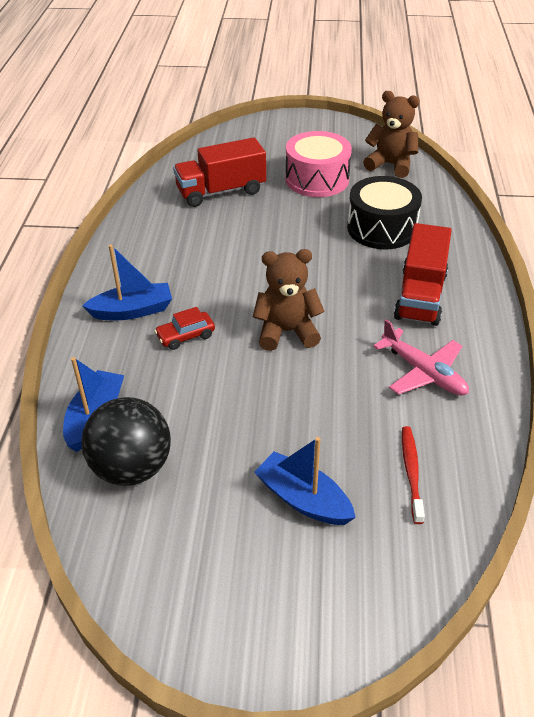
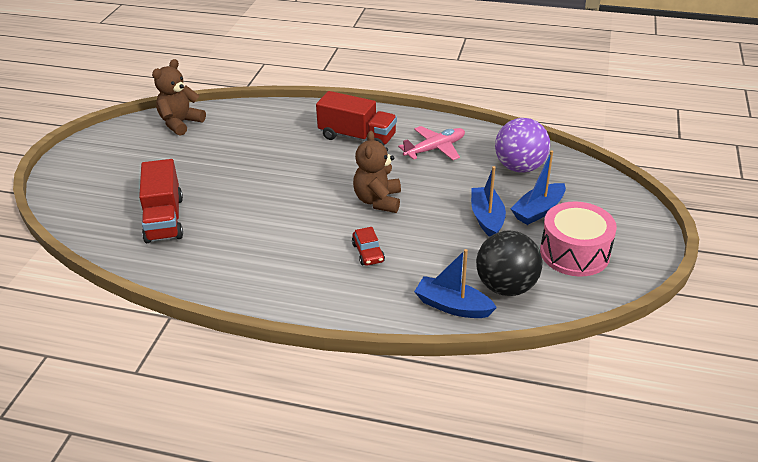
camera: 80 degrees left, 5 degrees down
(132, 311) = (325, 282): blue boat -> blue boat (487, 218)
(317, 179) = (178, 163): pink drum -> pink drum (574, 253)
(381, 228) = (268, 141): black drum -> none
(411, 473) = (520, 167): red toothbrush -> purple ball

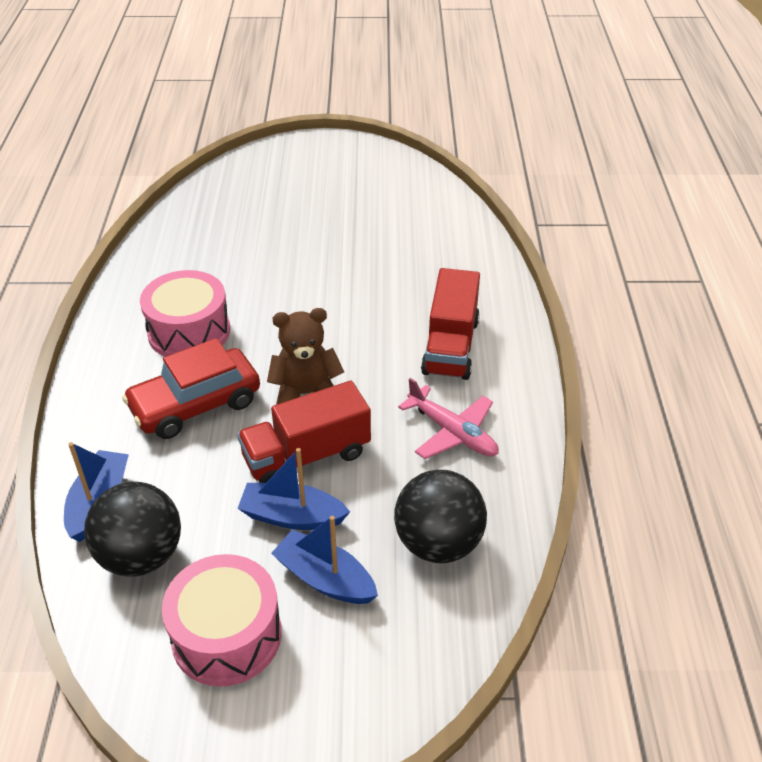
camera: 75 degrees right, 5 degrees up
(164, 219) = (231, 233): red truck -> red truck (306, 456)
(180, 123) = (420, 194): brown teddy bear -> none
(282, 251) = (189, 331): none -> pink drum
(368, 253) = (195, 405): red car -> red car, size x2.04
(487, 218) = (292, 516): blue boat -> blue boat turned 150 degrees counterclockwise
(520, 167) = (438, 543): purple ball -> black ball

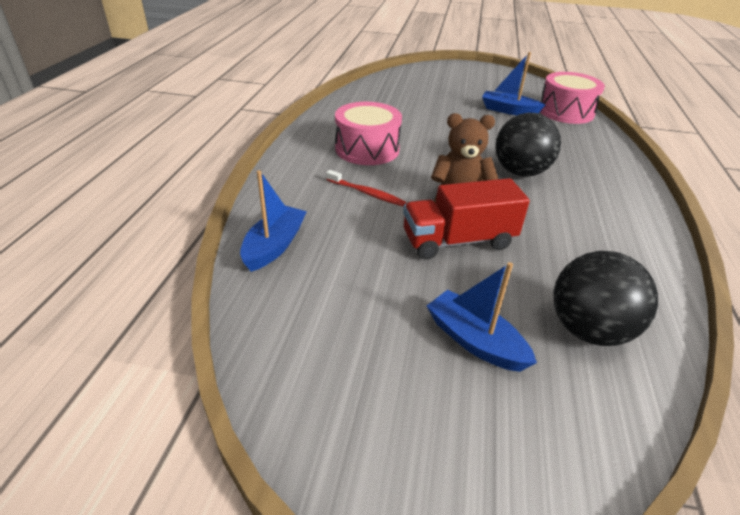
camera: 10 degrees right, 5 degrees down
(141, 556) = (302, 291): black ball -> black ball (520, 172)
(195, 405) = (366, 193): red car -> red toothbrush
(226, 635) = (373, 374): pink drum -> pink drum (565, 112)
(292, 516) = (444, 283): blue boat -> blue boat (508, 110)
(450, 346) = (581, 186): red truck -> none
(452, 432) = (590, 244): pink plane -> none

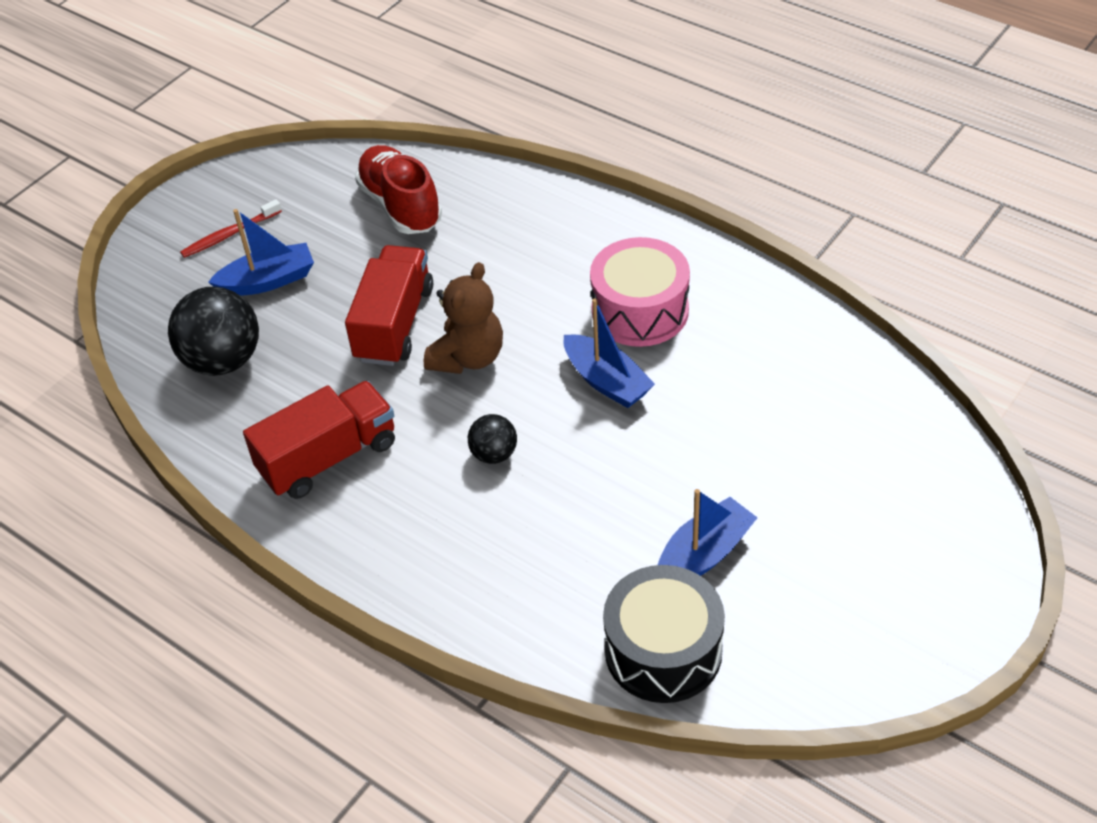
camera: 120 degrees right, 10 degrees up
(274, 246) = (471, 188): blue boat -> blue boat (606, 381)
(317, 282) = (400, 206): none -> red shoe
(366, 193) = (528, 278): red toothbrush -> red toothbrush (230, 234)
(520, 172) = (494, 454): black ball -> black ball, size x0.53
(565, 112) = (663, 651): pink drum -> black drum
(598, 232) = (328, 457): none -> red truck

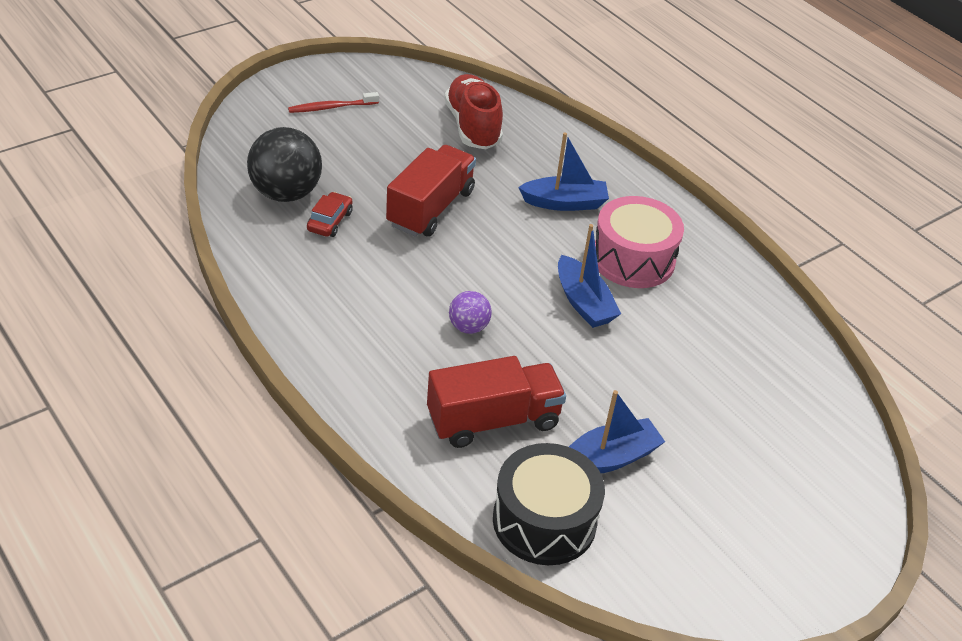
camera: 10 degrees right, 5 degrees down
(268, 281) = (346, 148): blue boat -> blue boat (564, 203)
(288, 378) = (330, 221): none -> red car
(328, 457) = (335, 287): red truck -> red truck (493, 420)
(468, 357) = (478, 250): brown teddy bear -> none
(494, 454) = (468, 327): black ball -> purple ball

